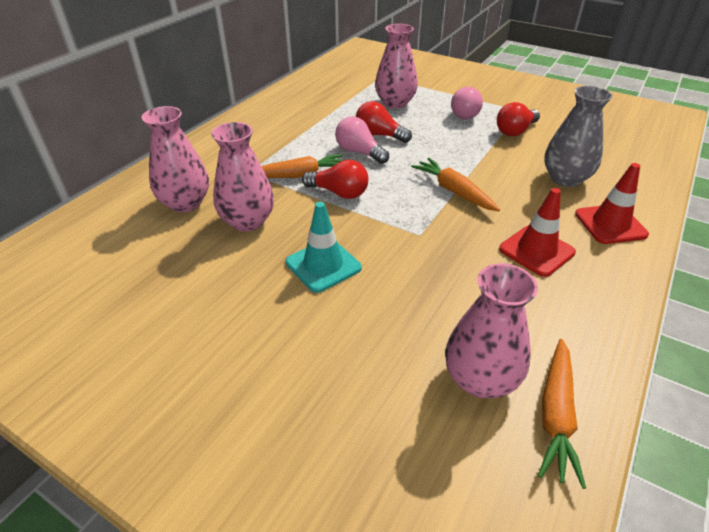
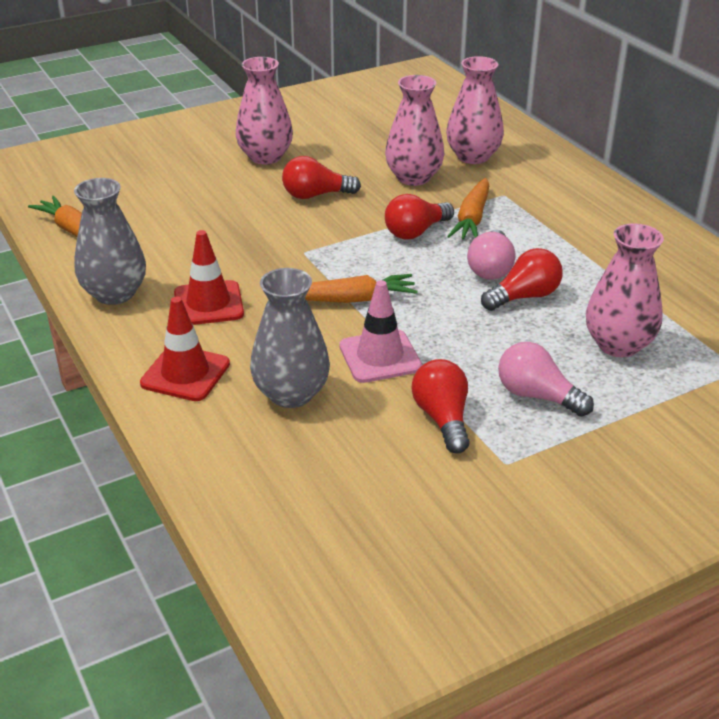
camera: 120 degrees right, 5 degrees down
(323, 265) = (315, 195): turquoise traffic cone -> red light bulb
(359, 152) = (491, 268): pink light bulb -> pink light bulb turned 120 degrees clockwise
(480, 379) = (133, 218): pink vase -> pink vase (265, 157)
(494, 162) = (380, 357): none -> pink traffic cone
(593, 311) = (115, 294): none -> grey vase

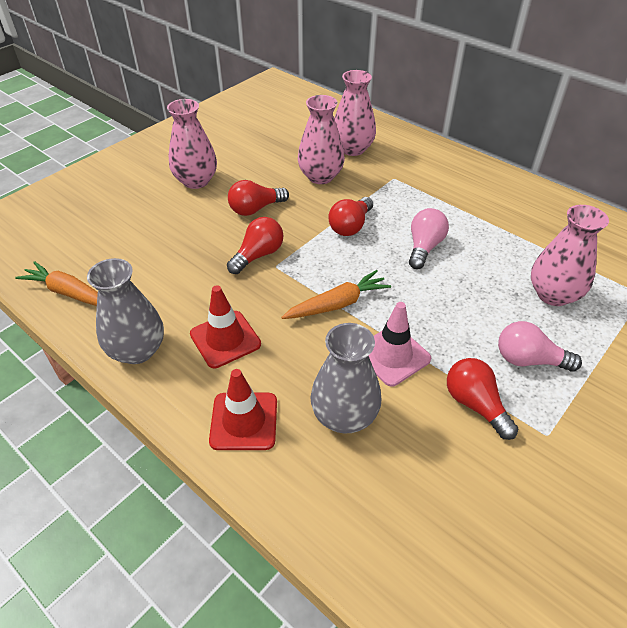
camera: 20 degrees left, 10 degrees up
(472, 219) = (384, 205): orange carrot -> none
(491, 268) = (424, 247): pink light bulb -> pink light bulb turned 150 degrees counterclockwise
(524, 296) = (463, 267): red light bulb -> red light bulb (258, 255)

